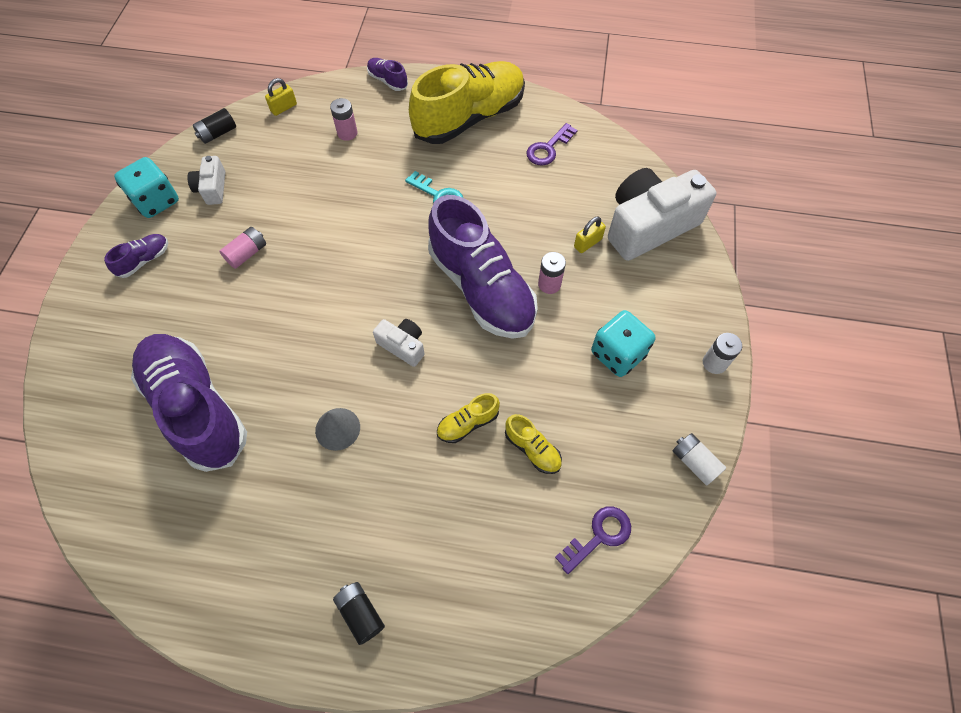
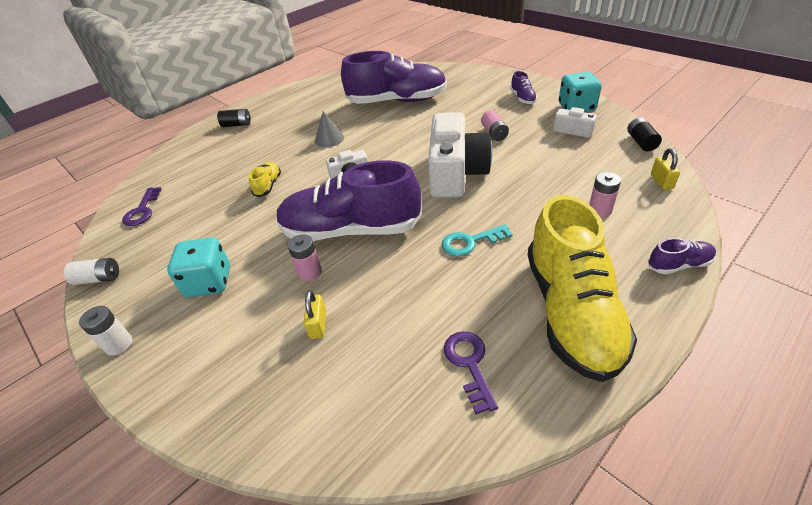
camera: 130 degrees right, 20 degrees down
(532, 449) = (218, 205): yellow shoe -> none
(649, 226) = (280, 396): white camera -> white camera (456, 173)

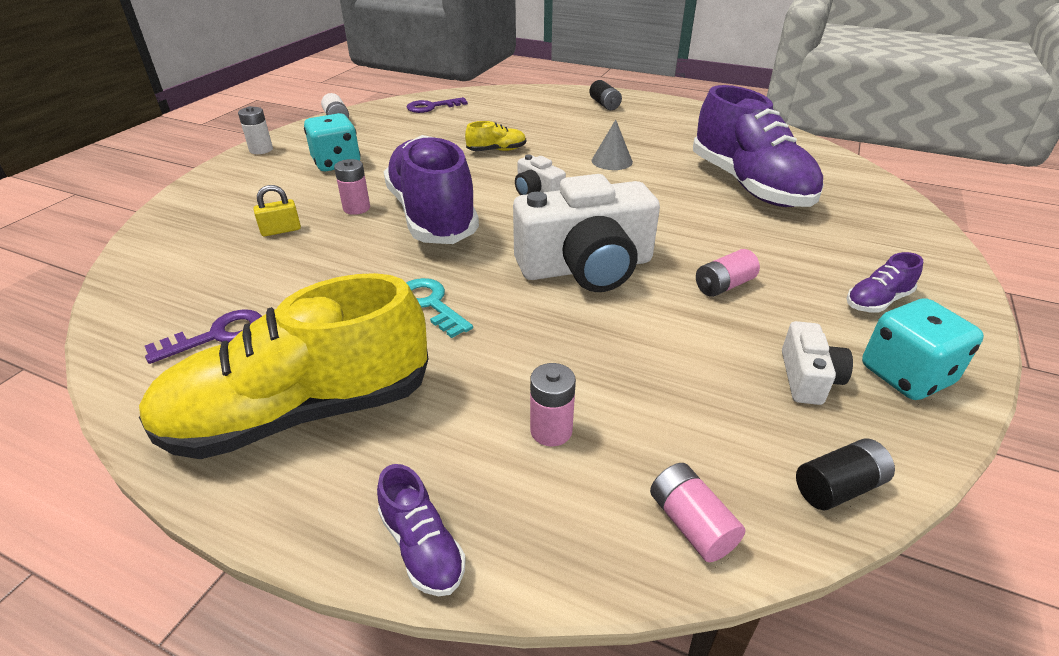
camera: 65 degrees right, 5 degrees down
(661, 182) = (691, 524): yellow padlock -> pink battery

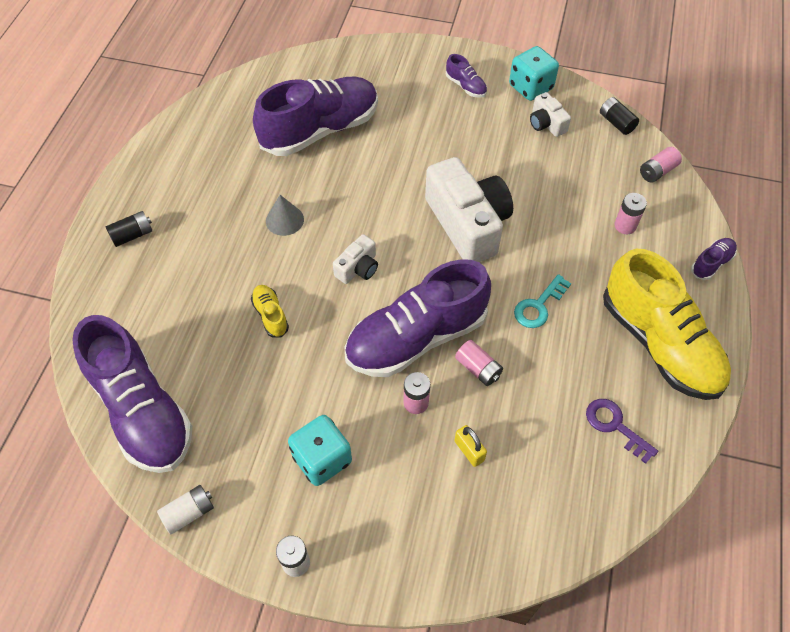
camera: 100 degrees left, 20 degrees up
(432, 107) = (142, 410): purple key -> purple shoe
(723, 285) = (469, 152): pink battery -> pink battery (478, 368)
(808, 378) = (546, 124): white camera -> white camera turned 120 degrees counterclockwise

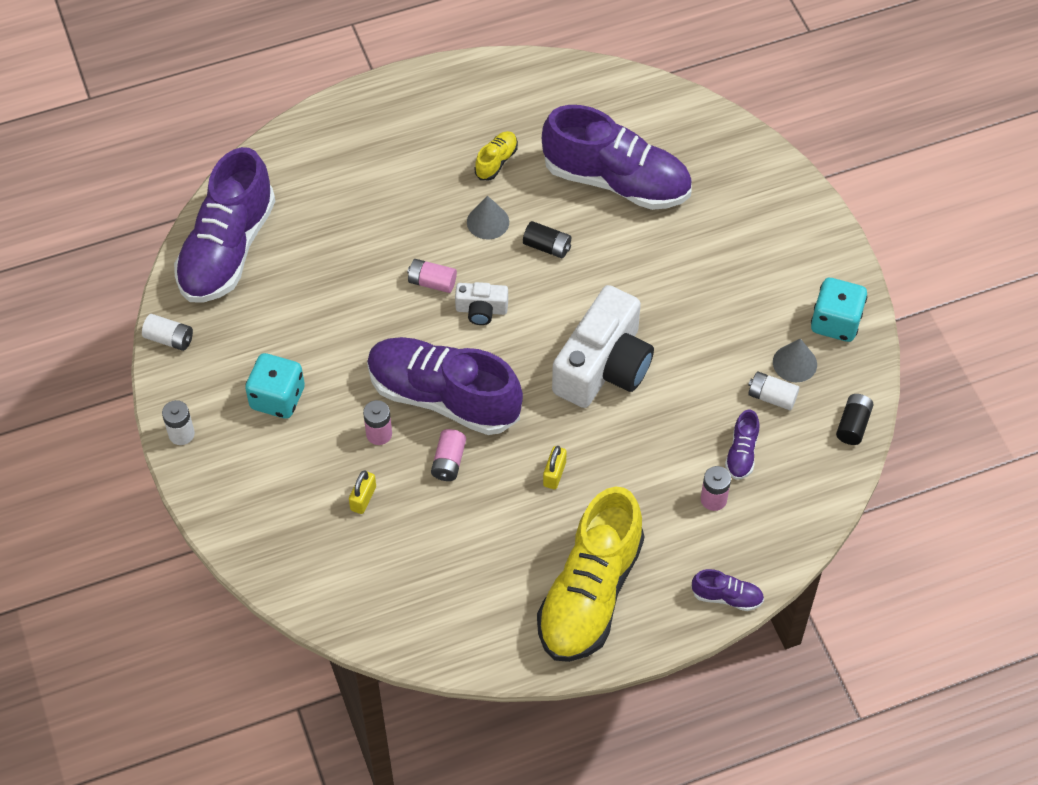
camera: 55 degrees right, 0 degrees up
(132, 235) = (380, 124): black battery -> black battery (547, 247)
(270, 315) = (381, 277): yellow shoe -> yellow shoe (496, 161)
(465, 86) = (785, 265): purple shoe -> purple shoe (741, 453)
(539, 306) = (554, 474): turquoise key -> yellow padlock
(546, 124) = (794, 363): white camera -> grey cone
(564, 149) = (772, 397): none -> white battery
(615, 426) = (471, 598): purple key -> none
(657, 171) = (813, 494): pink battery -> pink battery (432, 282)

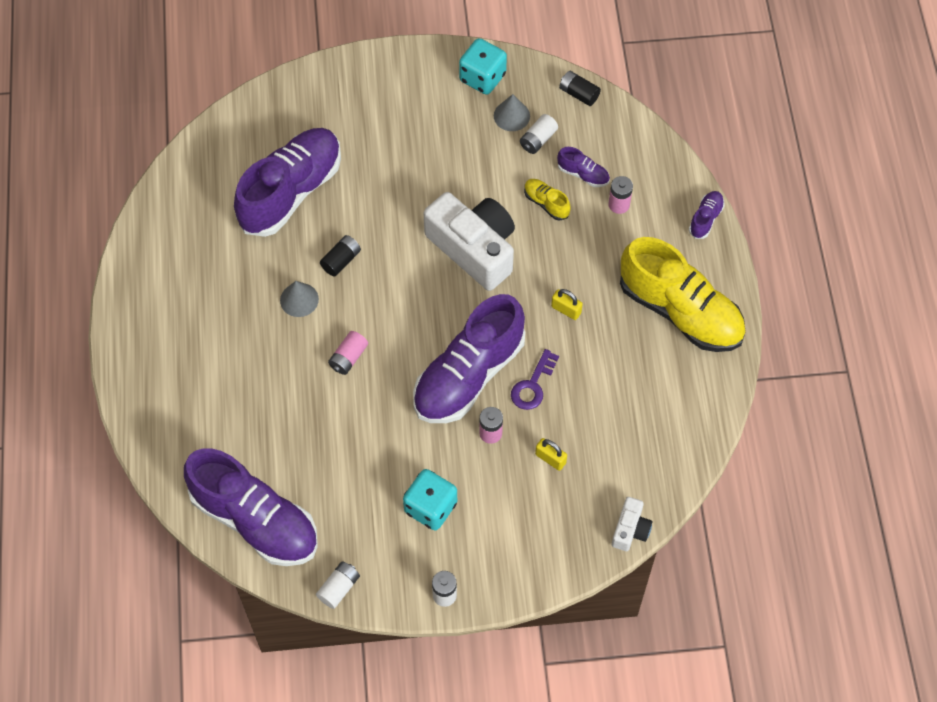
camera: 75 degrees left, 5 degrees up
(448, 462) = (533, 385): pink battery -> purple key
(481, 310) = (389, 326): white camera -> white camera (630, 529)
(496, 161) = (236, 278): yellow shoe -> yellow shoe (546, 203)

